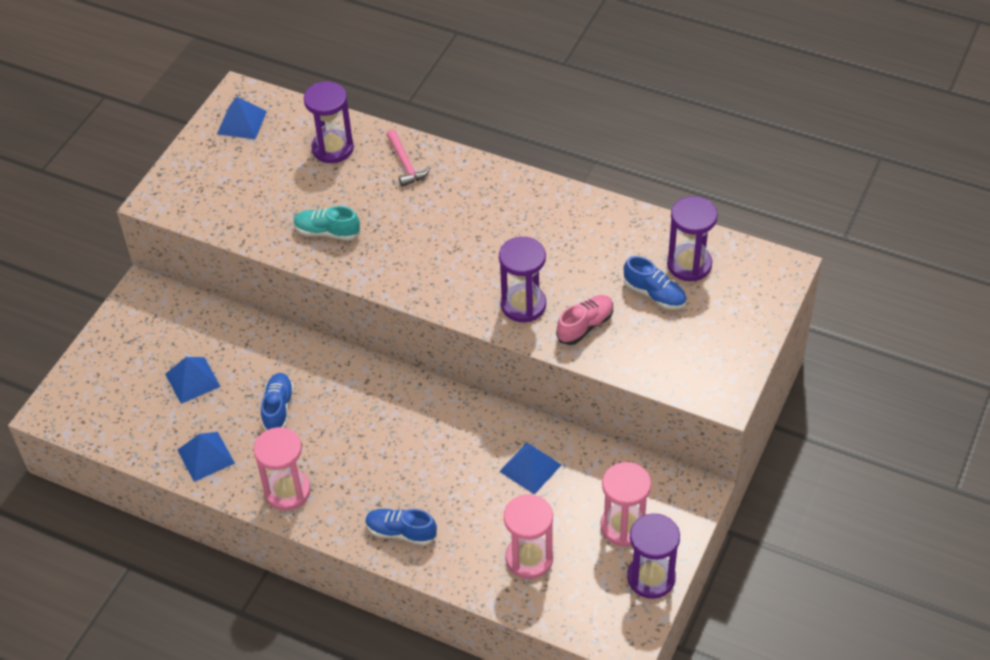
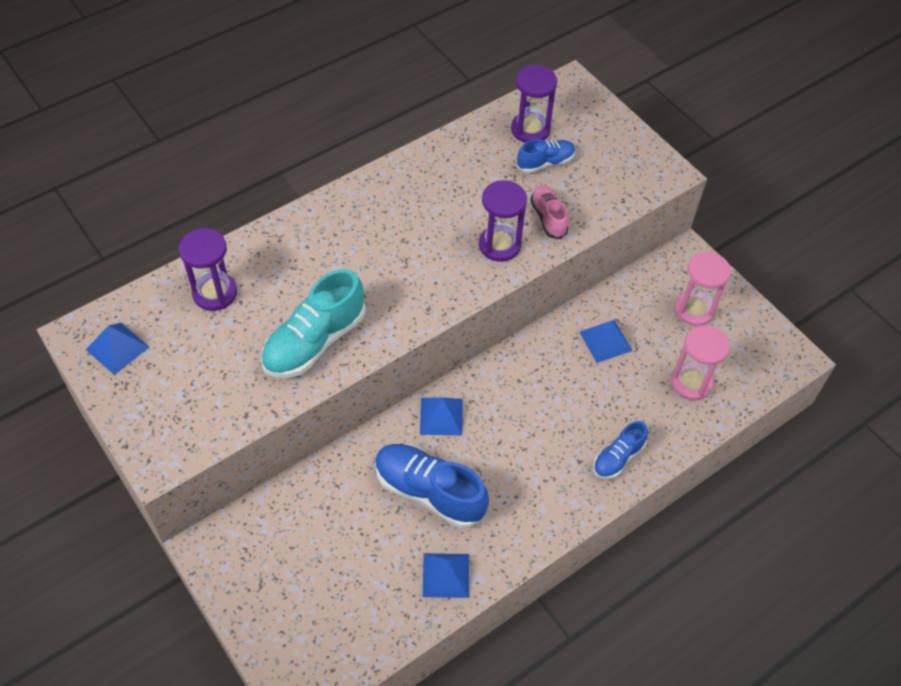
camera: 65 degrees left, 5 degrees up
(192, 380) = (348, 549): blue pyramid -> blue pyramid (441, 416)
(278, 408) = (429, 492): blue shoe -> blue shoe, size x1.77
(287, 491) = (525, 524): pink hourglass -> none
(327, 232) = (314, 342): turquoise shoe -> turquoise shoe, size x1.77
(405, 164) = (279, 250): pink hammer -> none
(651, 578) = (748, 316): purple hourglass -> none

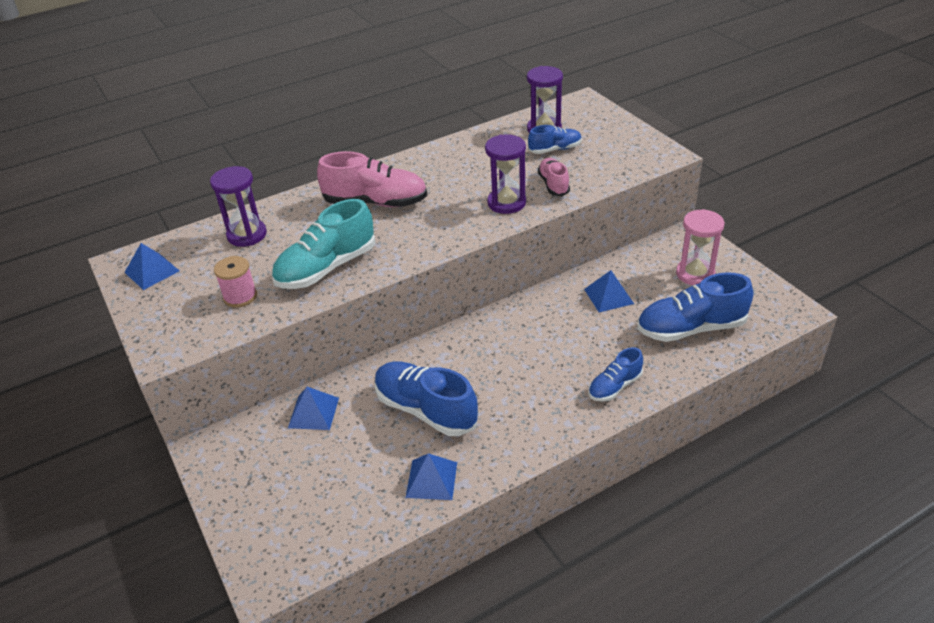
camera: 10 degrees right, 15 degrees down
(226, 383) = (240, 296): none -> pink spool
(353, 244) = (376, 202): none -> pink shoe
(441, 416) = (446, 351): blue pyramid -> blue pyramid (313, 412)
(691, 382) = (690, 328): pink hourglass -> blue shoe

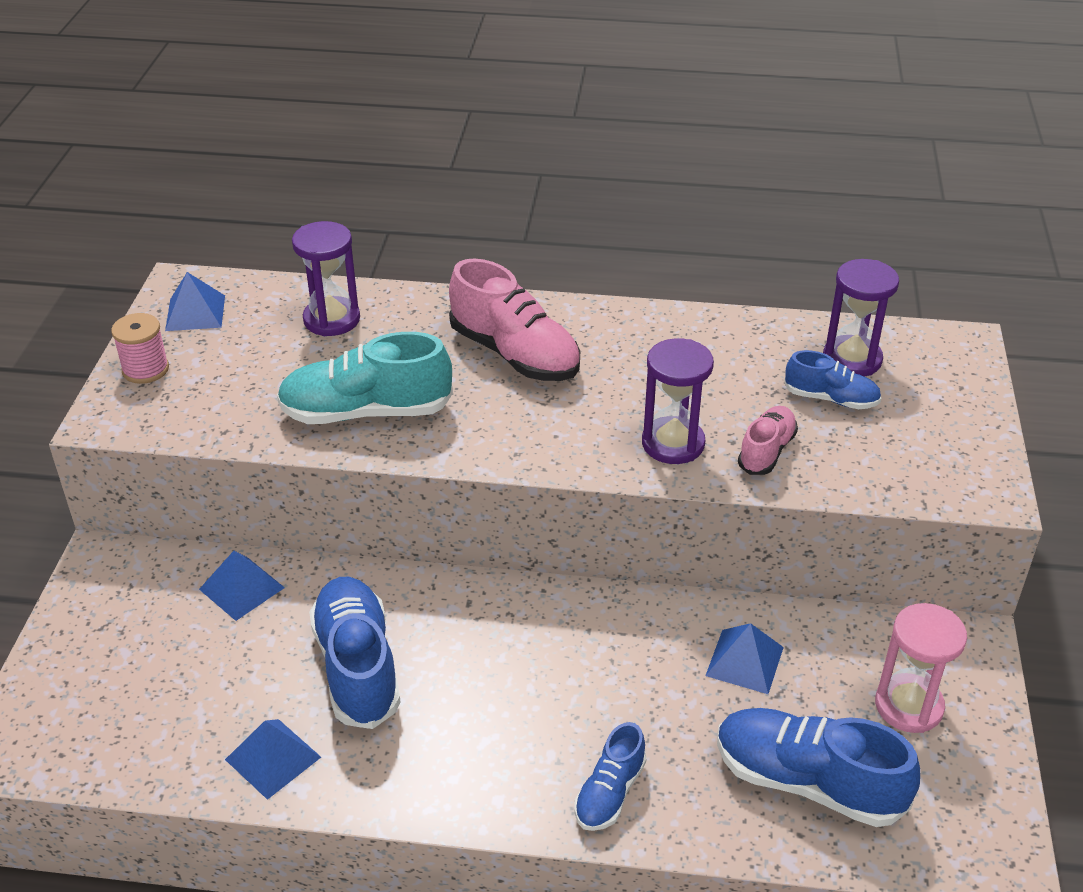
camera: 35 degrees right, 0 degrees up
(240, 296) = (243, 395): pink spool -> pink spool (145, 369)
(614, 386) = (609, 793): blue shoe -> blue shoe turned 60 degrees counterclockwise

